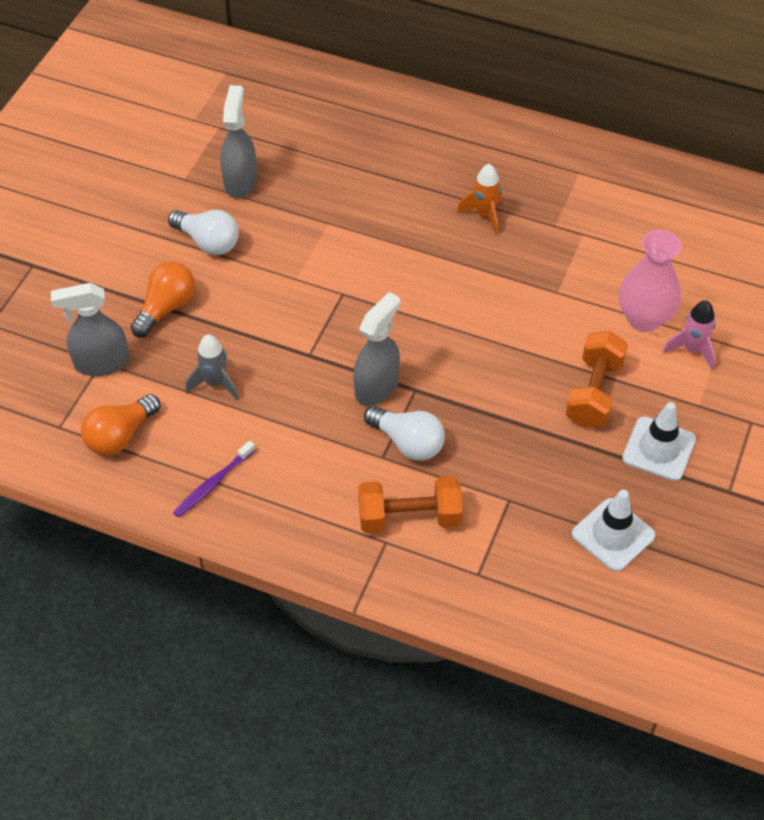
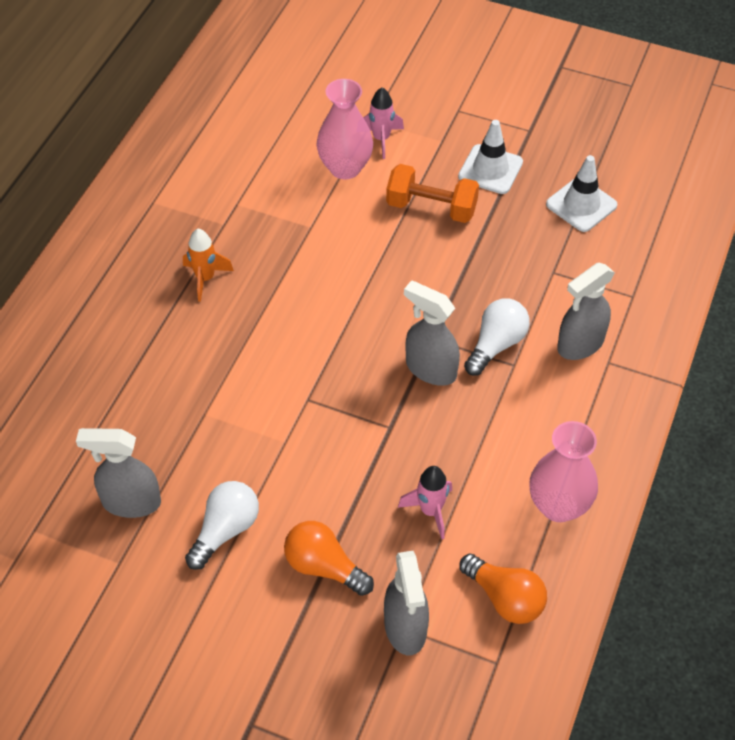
camera: 90 degrees left, 0 degrees up
(213, 484) = (558, 506): purple toothbrush -> pink vase
(215, 383) = (430, 511): grey rocket -> pink rocket
(409, 517) = (580, 344): orange dumbbell -> grey spray bottle

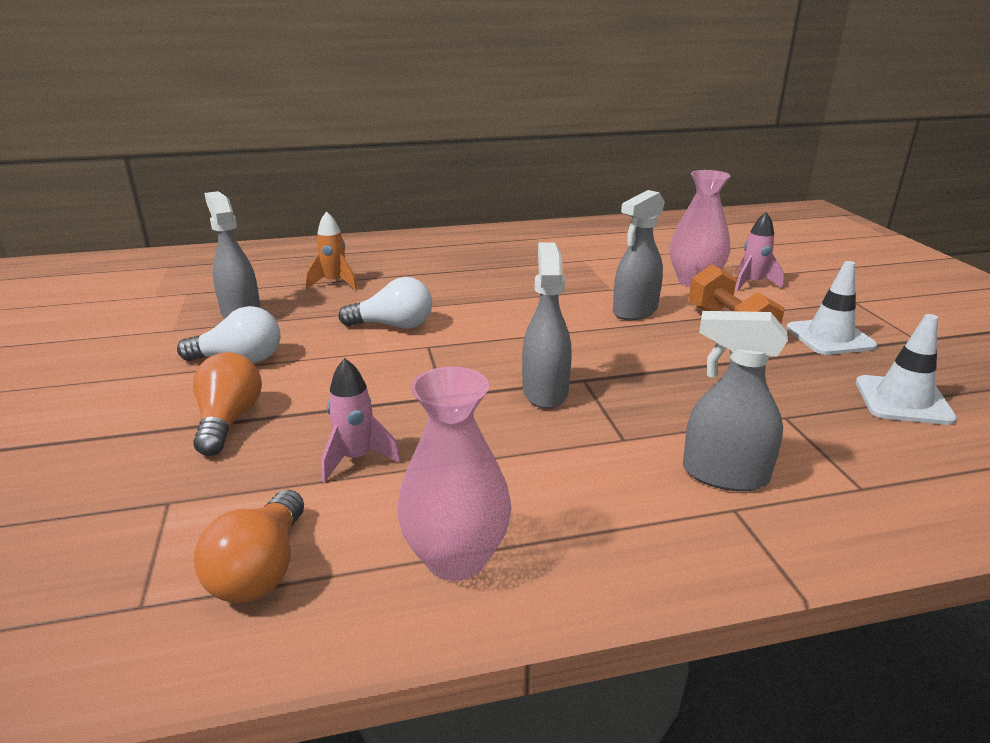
camera: 55 degrees right, 25 degrees down
(205, 278) = (496, 272): orange rocket -> orange rocket (335, 283)
(405, 628) = (168, 503): grey spray bottle -> grey spray bottle (634, 311)
(496, 345) = (632, 418): white light bulb -> white light bulb (393, 326)

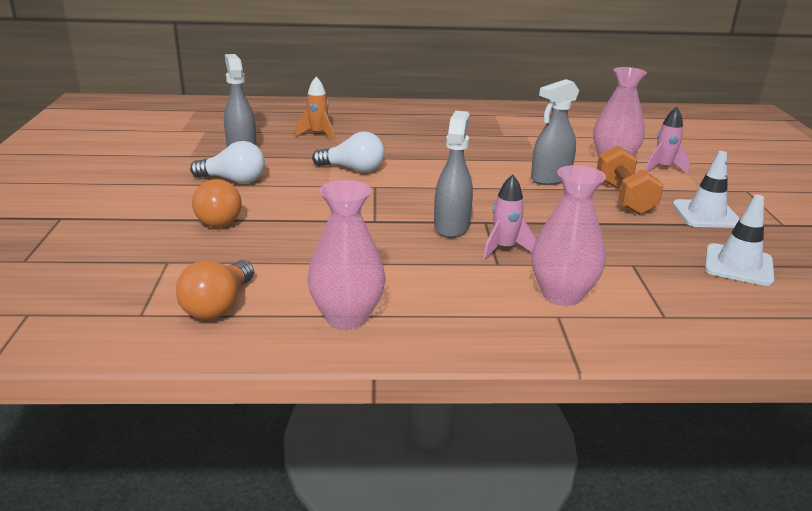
camera: 10 degrees right, 0 degrees up
(228, 421) = (217, 219): orange light bulb -> orange light bulb turned 150 degrees clockwise
(356, 459) = (298, 252): pink rocket -> pink rocket (504, 249)
(724, 475) = (562, 295): grey spray bottle -> pink vase

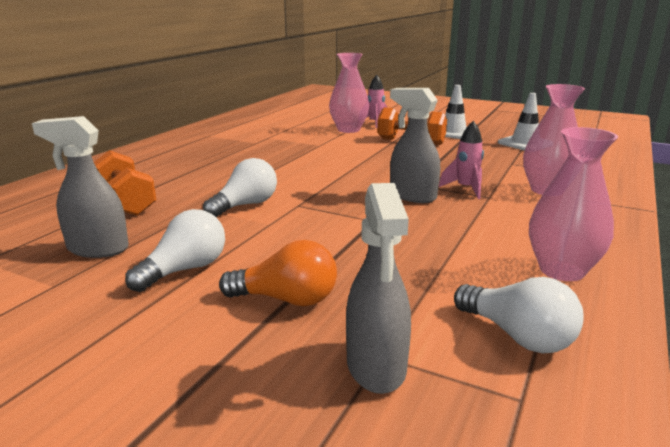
camera: 60 degrees left, 5 degrees down
(218, 306) = (518, 336): orange light bulb -> white light bulb
(318, 134) = (126, 202): orange rocket -> orange dumbbell
(550, 178) = (357, 150): grey spray bottle -> grey spray bottle (376, 366)

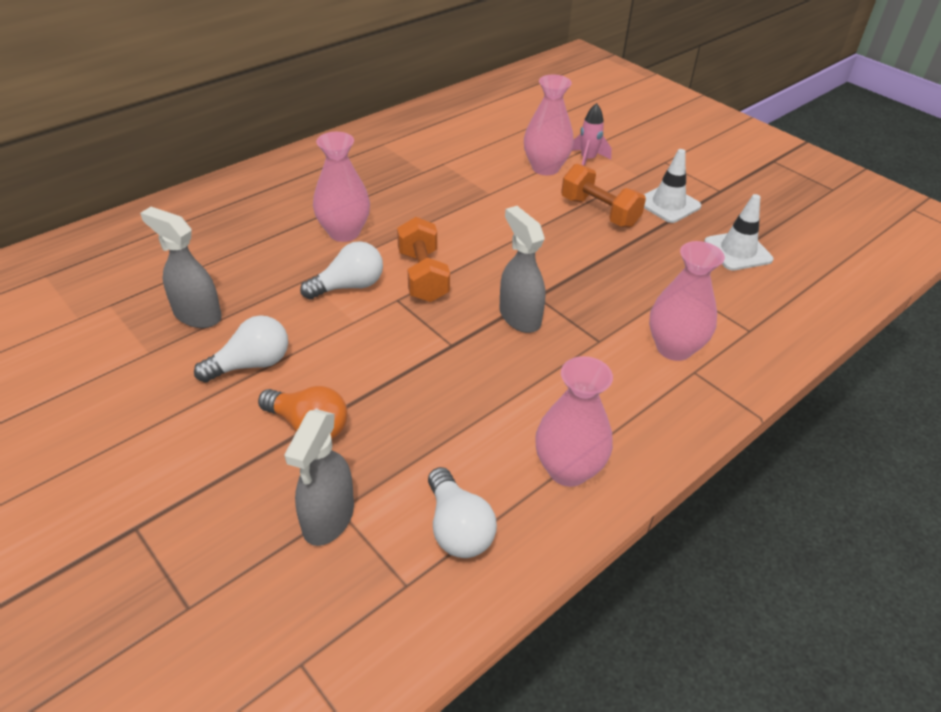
camera: 20 degrees right, 20 degrees up
(126, 202) = (248, 251): orange dumbbell -> orange dumbbell (423, 276)
(214, 179) = (344, 232): none -> pink vase
(465, 189) = (585, 321): pink rocket -> none

